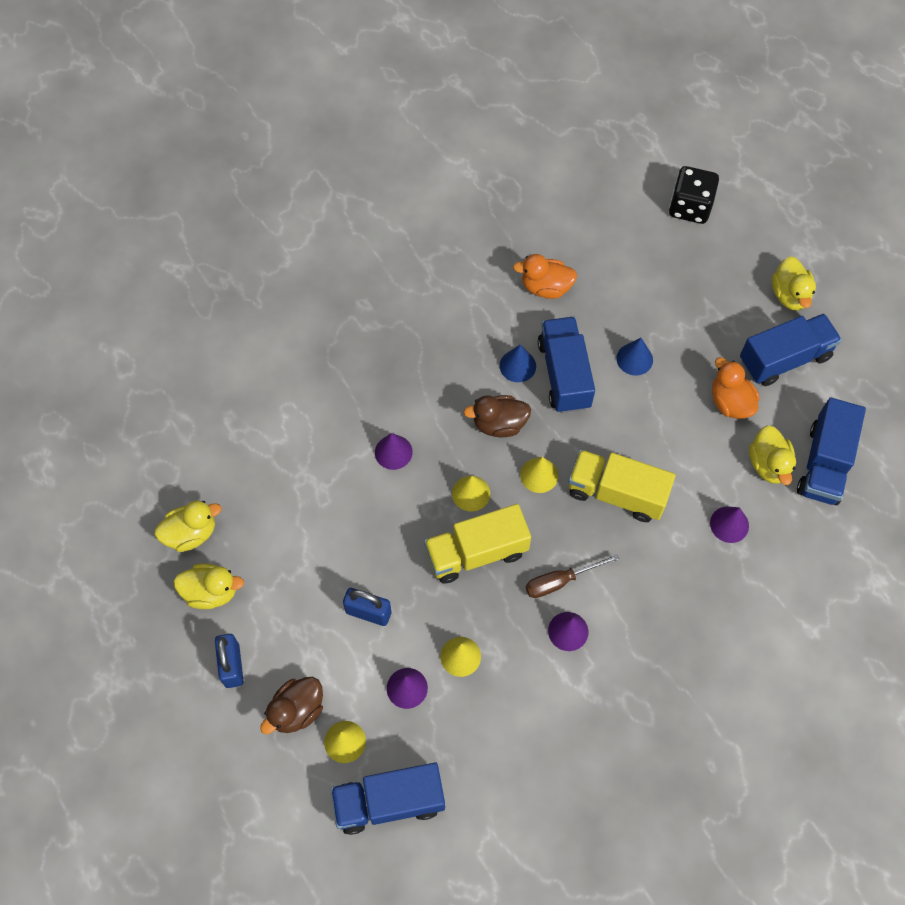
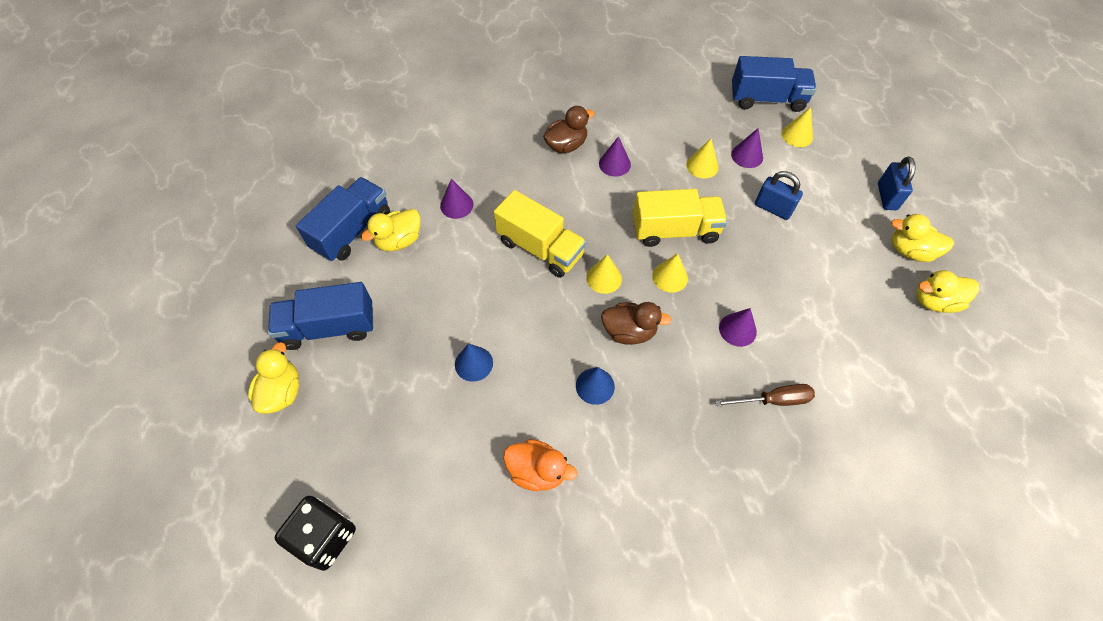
camera: 165 degrees left, 5 degrees down
(297, 710) = (833, 159): brown duck -> brown duck (566, 145)
(560, 581) = (610, 196): brown screwdriver -> brown screwdriver (773, 400)
(564, 374) = (550, 365): blue truck -> none
(730, 402) = (403, 299): orange duck -> none
(768, 464) = (399, 241): yellow duck -> yellow duck turned 135 degrees counterclockwise

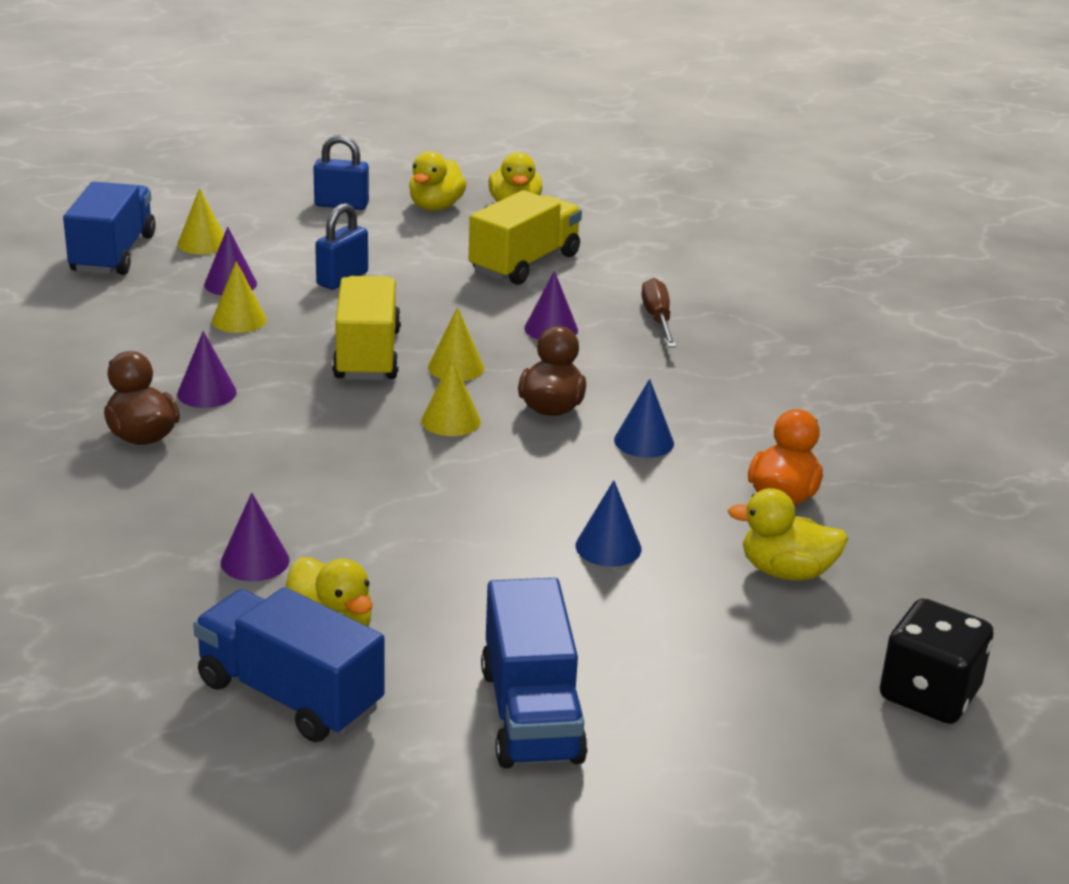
camera: 90 degrees left, 30 degrees down
(282, 392) = (675, 767): yellow duck -> yellow duck (786, 572)
(540, 248) = (379, 474): yellow truck -> yellow truck (524, 263)

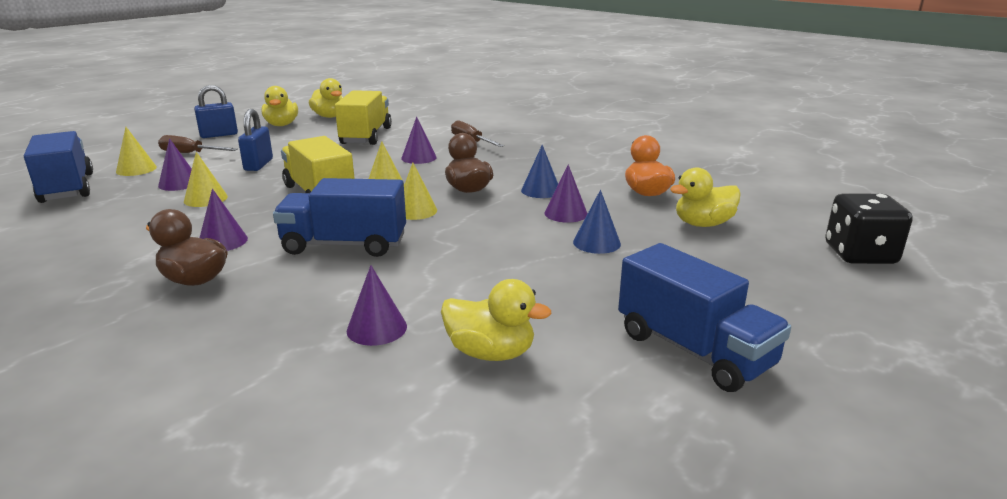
camera: 30 degrees left, 5 degrees down
(281, 232) = (190, 153): none -> brown screwdriver
(290, 695) = (518, 411): blue truck -> blue truck (344, 245)
(628, 490) = (566, 213): none -> purple cone

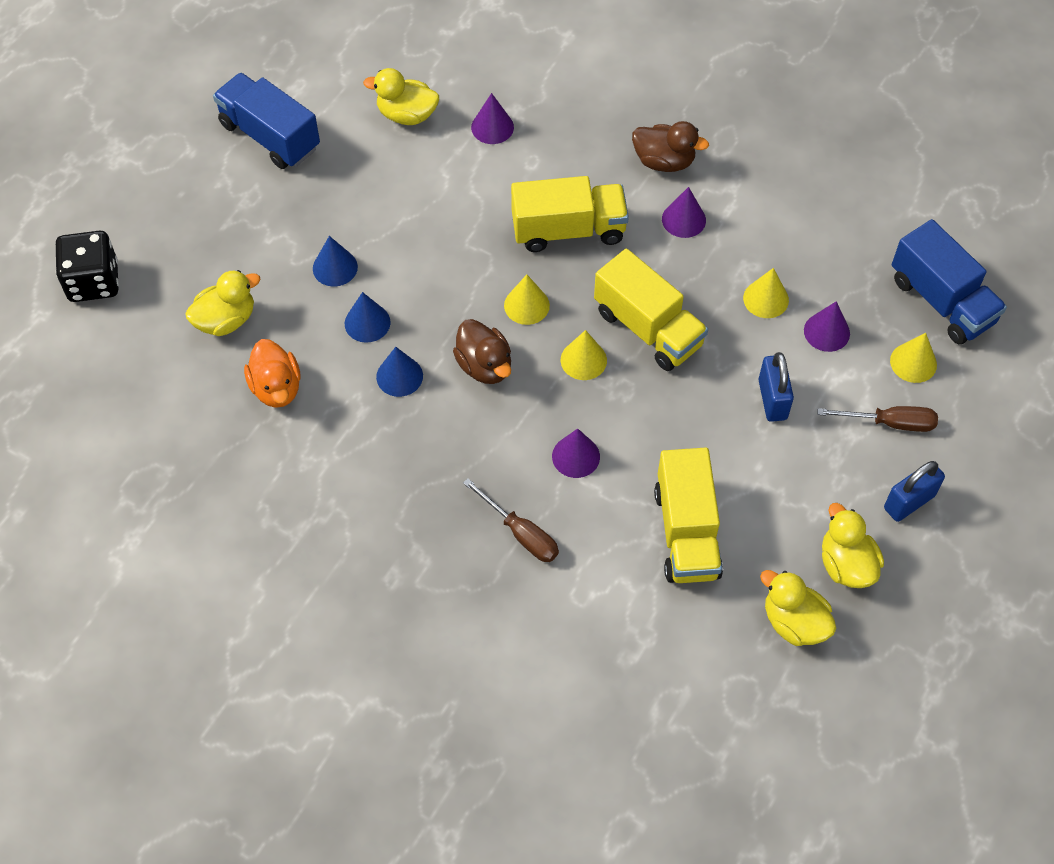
camera: 170 degrees right, 35 degrees up
(344, 245) = (568, 230): blue truck -> yellow truck
(566, 213) = (367, 323): purple cone -> blue cone

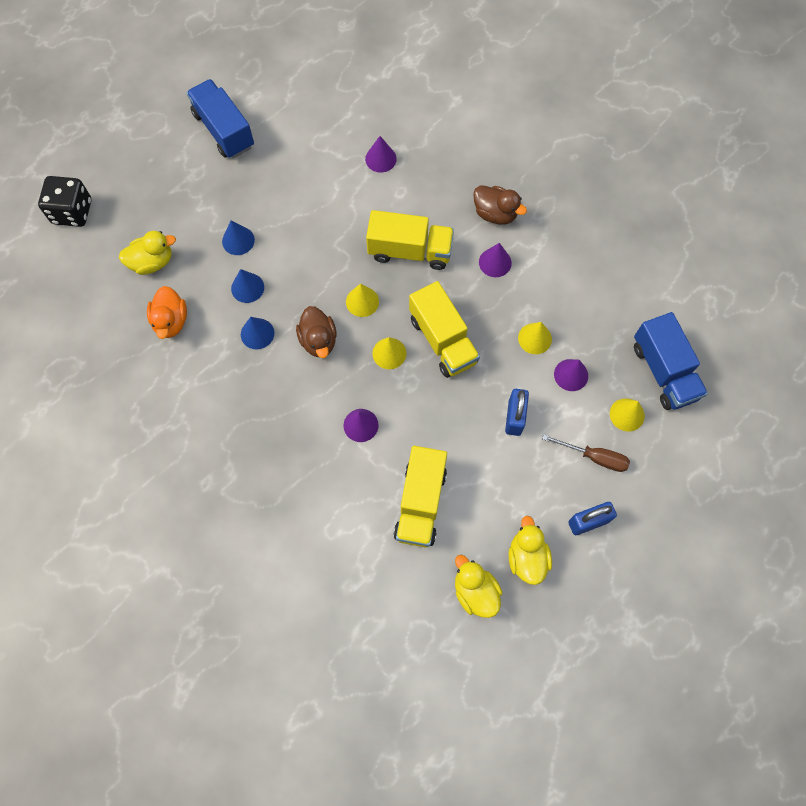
camera: 15 degrees right, 10 degrees up
(407, 115) = (323, 135): yellow duck -> none
(521, 533) = (304, 473): brown screwdriver -> none

